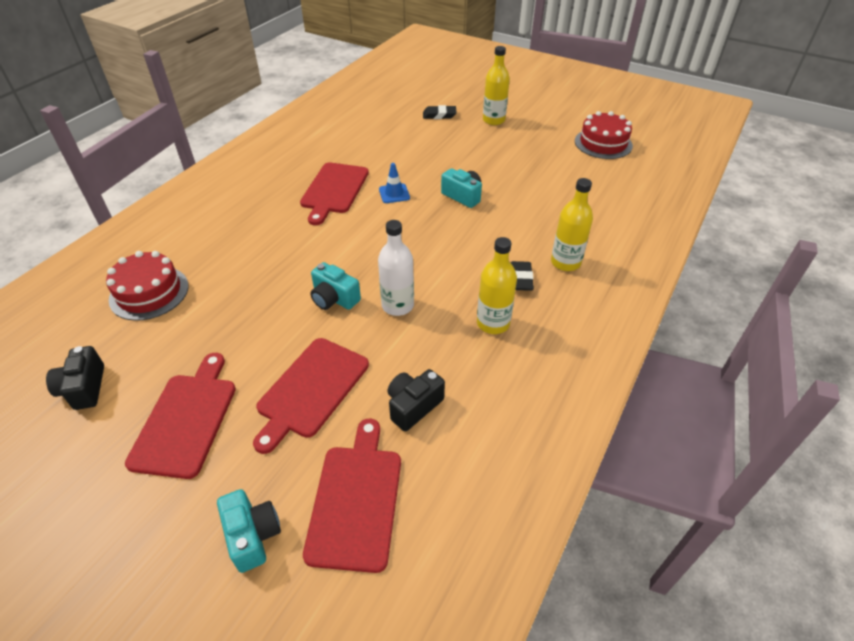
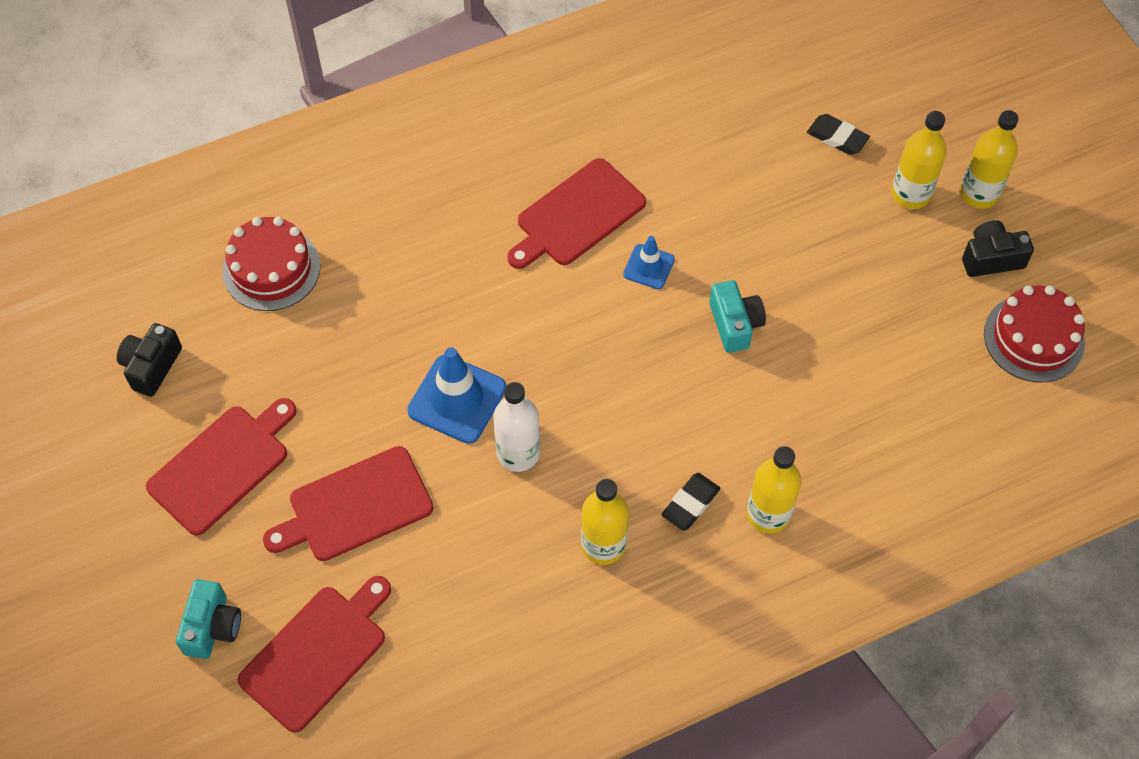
camera: 35 degrees right, 15 degrees up
(334, 298) = (457, 399): turquoise camera -> blue traffic cone
(413, 406) = (439, 591): black camera -> black camera (991, 258)
(522, 109) = (979, 193): none -> yellow bottle

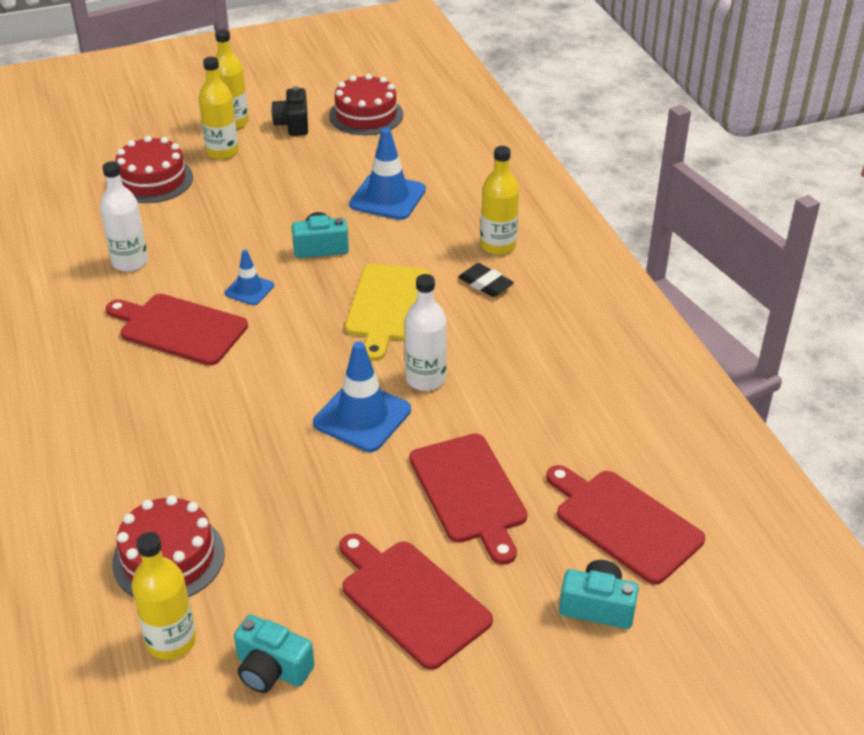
camera: 85 degrees left, 20 degrees down
(152, 366) = (272, 669): black camera -> turquoise camera
(577, 216) = (179, 328): red cutting board -> red cutting board turned 150 degrees clockwise
(603, 545) = (520, 333): yellow bottle -> yellow bottle (171, 641)
(636, 405) = (388, 306): none -> yellow cutting board
(681, 149) = (130, 262): none -> white bottle
(837, 137) = (152, 180): black eraser -> red cake
(848, 383) = (387, 197): none -> blue traffic cone

